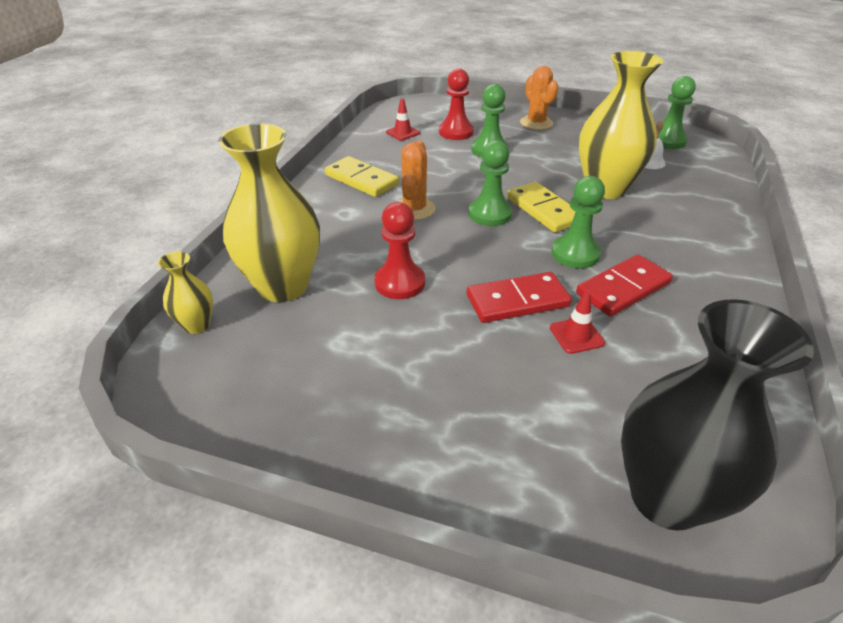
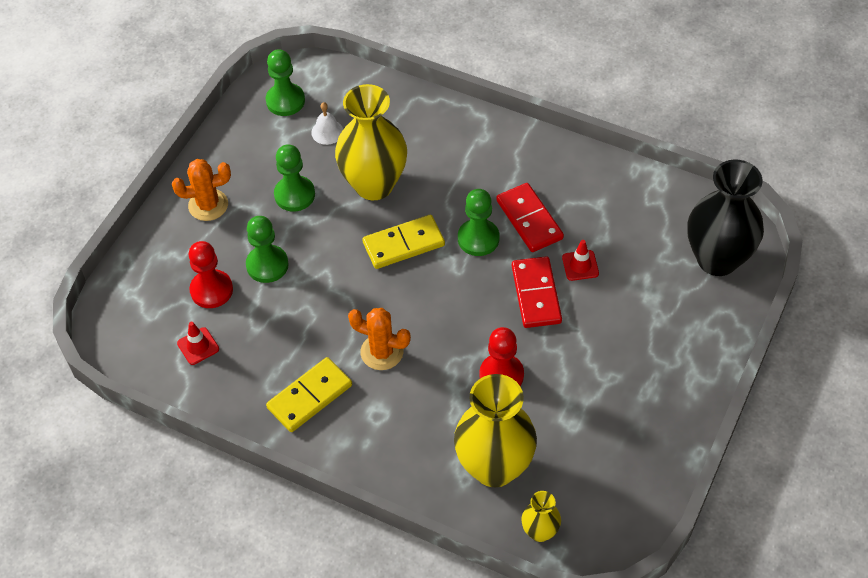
camera: 80 degrees left, 15 degrees up
(490, 214) = (402, 289): green pawn -> green pawn (294, 195)

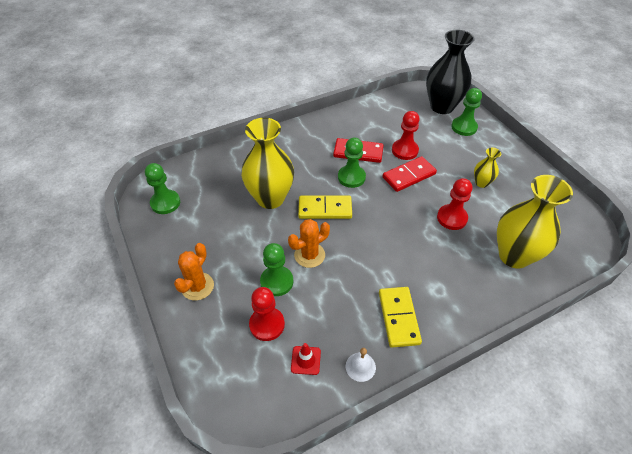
camera: 55 degrees left, 5 degrees down
(294, 195) = (238, 238): green pawn -> green pawn (464, 127)
(327, 132) = (210, 197): white bell -> white bell (360, 366)
(382, 352) = (393, 261): orange cactus -> orange cactus (309, 255)
(403, 244) = (325, 209): yellow domino -> yellow domino turned 75 degrees clockwise
(536, 294) = (409, 175): red domino -> red domino turned 60 degrees counterclockwise
(540, 532) = (571, 260): yellow vase -> yellow vase (481, 183)
(580, 265) = (405, 150): red traffic cone -> red pawn

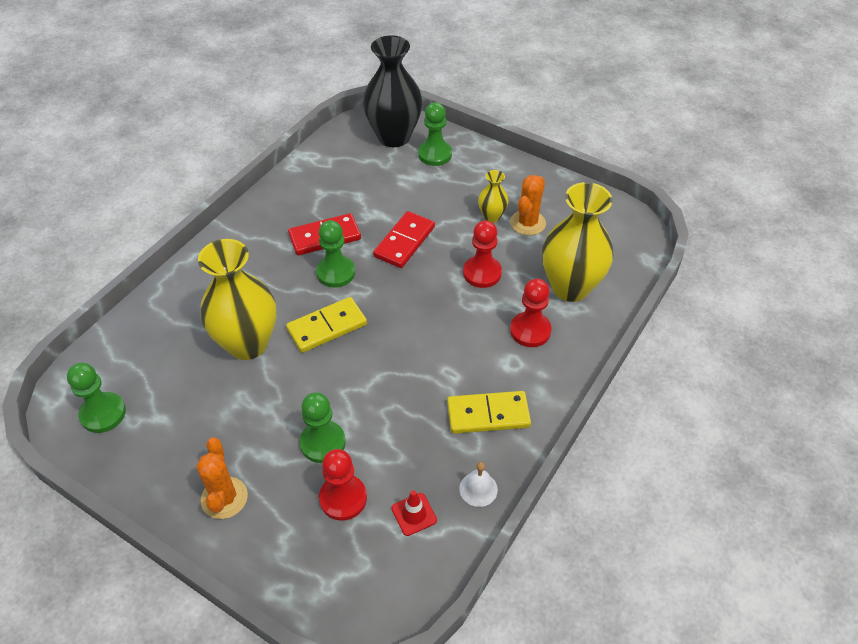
camera: 30 degrees left, 0 degrees up
(309, 255) = (343, 392): orange cactus -> orange cactus (527, 223)
(398, 318) = (488, 415): yellow domino -> yellow domino turned 60 degrees counterclockwise
(405, 150) = (381, 211): red pawn -> red pawn (530, 331)

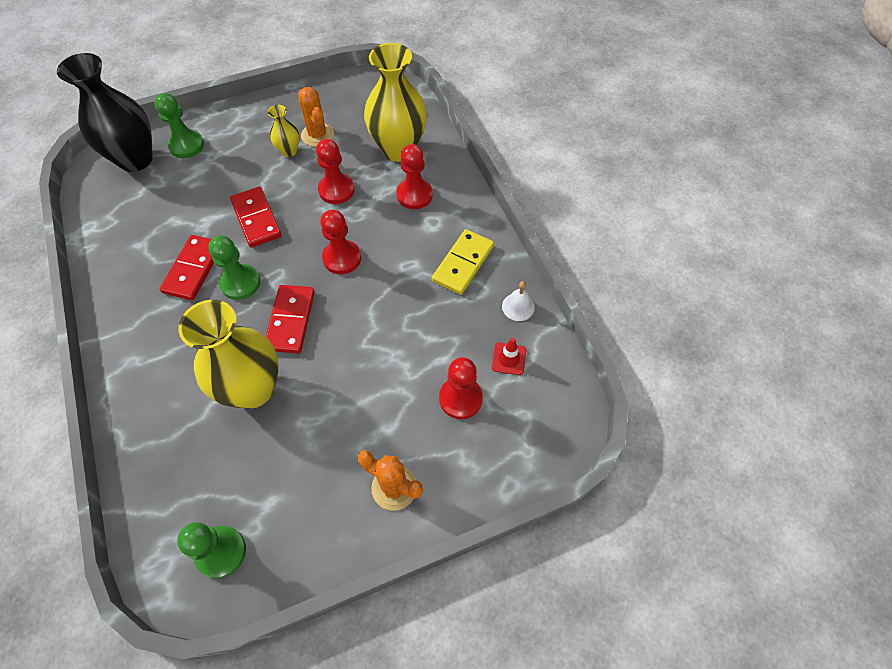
camera: 55 degrees left, 10 degrees up
(323, 443) = (400, 385): green pawn -> none
(327, 327) = (290, 320): yellow domino -> red domino
(415, 322) = (342, 258): none -> red pawn

